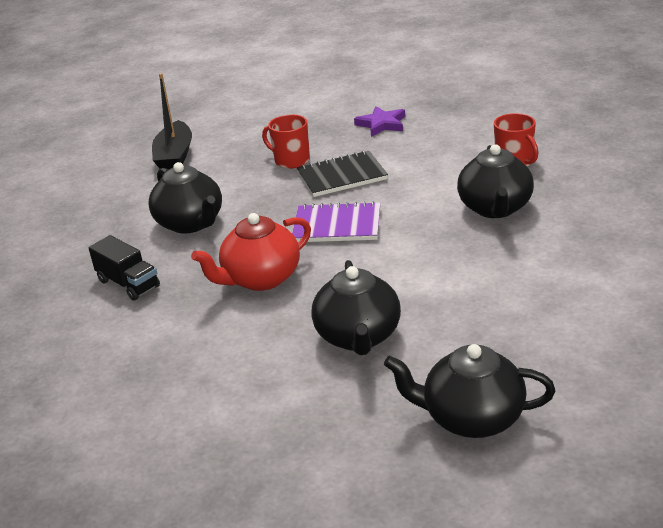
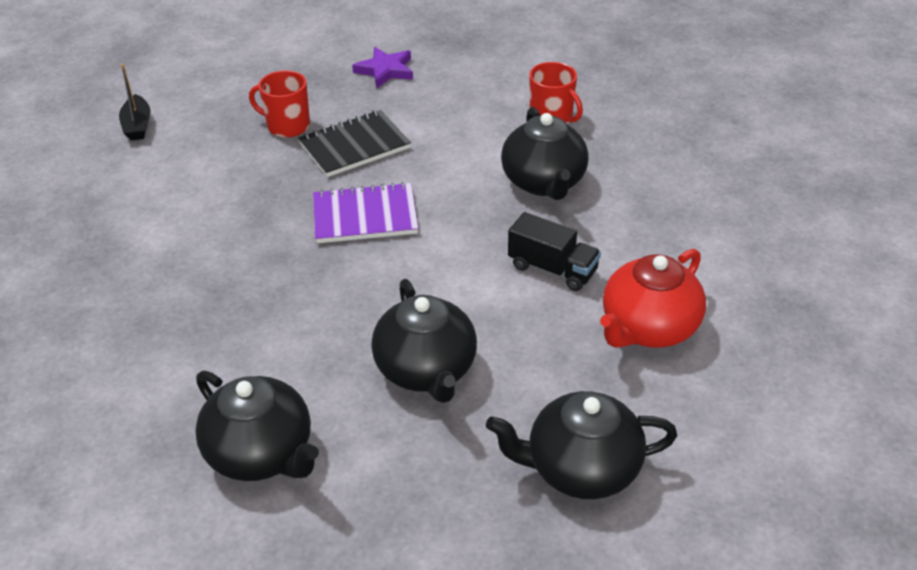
camera: 15 degrees left, 10 degrees up
(128, 284) = (122, 316): black truck -> black truck (552, 269)
(175, 156) = (137, 126): black boat -> black boat, size x0.63
(191, 223) = (182, 223): black teapot -> black teapot (261, 453)
(261, 279) = (289, 297): red teapot -> red teapot (648, 328)

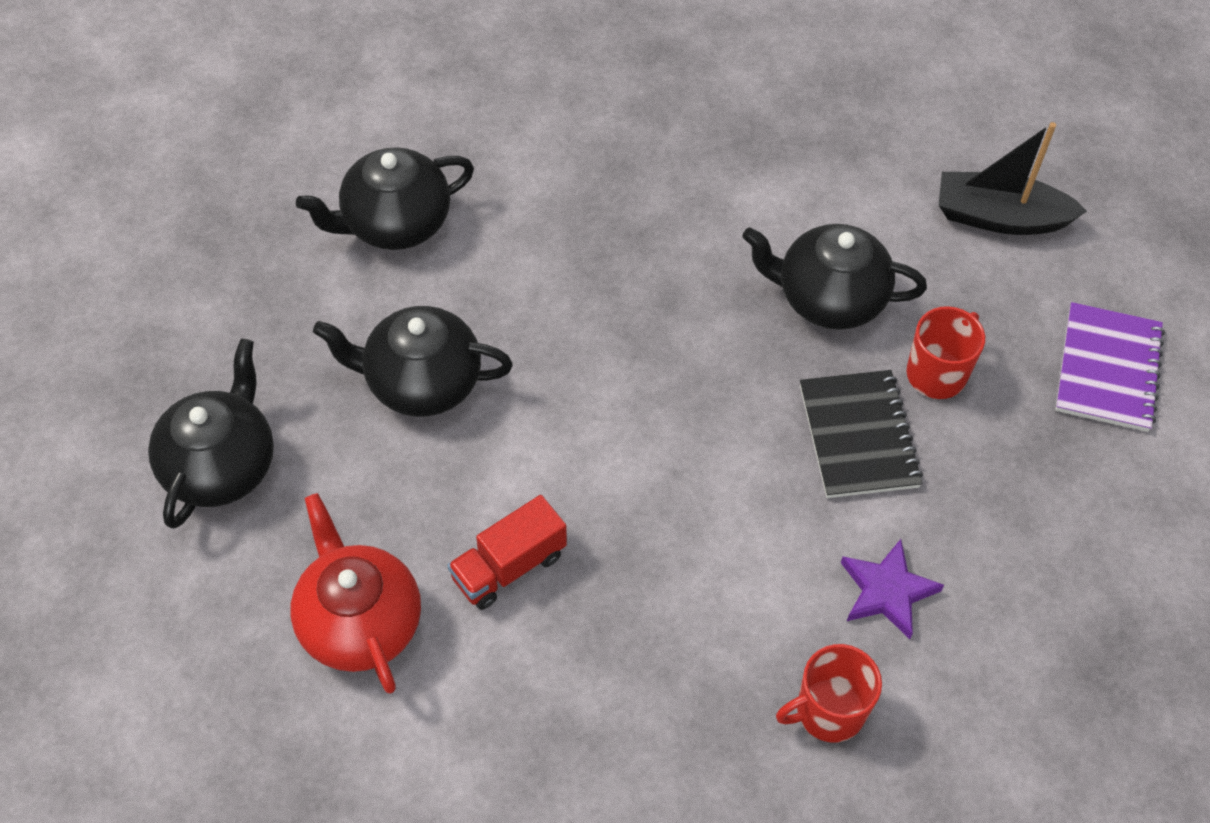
camera: 110 degrees right, 15 degrees up
(137, 126) = (999, 217): black boat -> black boat, size x1.58
(365, 216) = (703, 404): purple notebook -> purple notebook (1107, 369)
(385, 70) = (1044, 533): purple star -> purple star (887, 591)
(544, 182) = (679, 632): black teapot -> black teapot (828, 298)
(552, 269) = (508, 566): black truck -> red truck

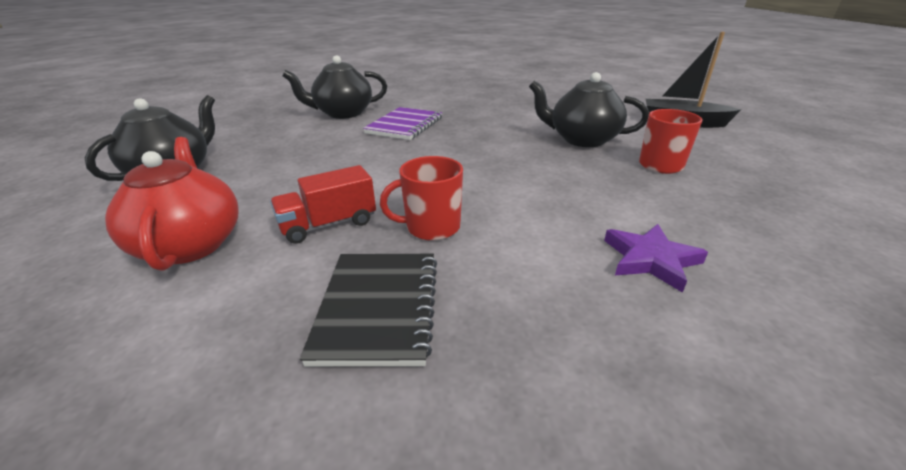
camera: 10 degrees right, 25 degrees down
(421, 382) = (322, 153): black teapot -> none
(828, 711) = (604, 342): red mug -> red mug (431, 227)
(858, 436) = (609, 184): black notebook -> black notebook (378, 308)
(1107, 369) = (787, 169): purple notebook -> purple notebook (404, 125)

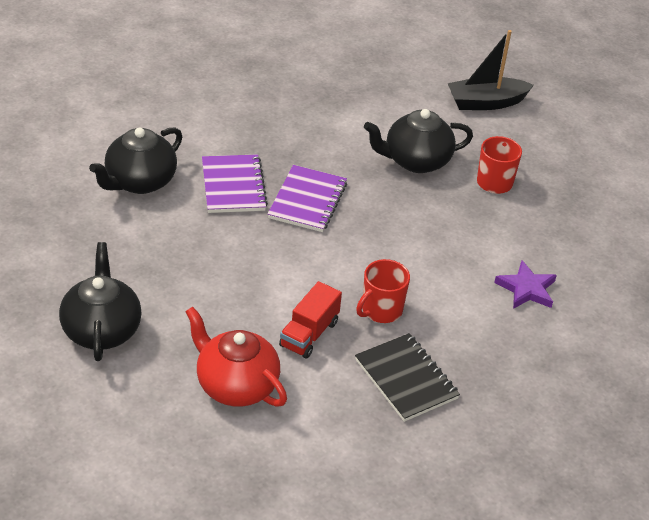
camera: 35 degrees left, 10 degrees up
(453, 142) = (307, 201): none -> purple notebook

